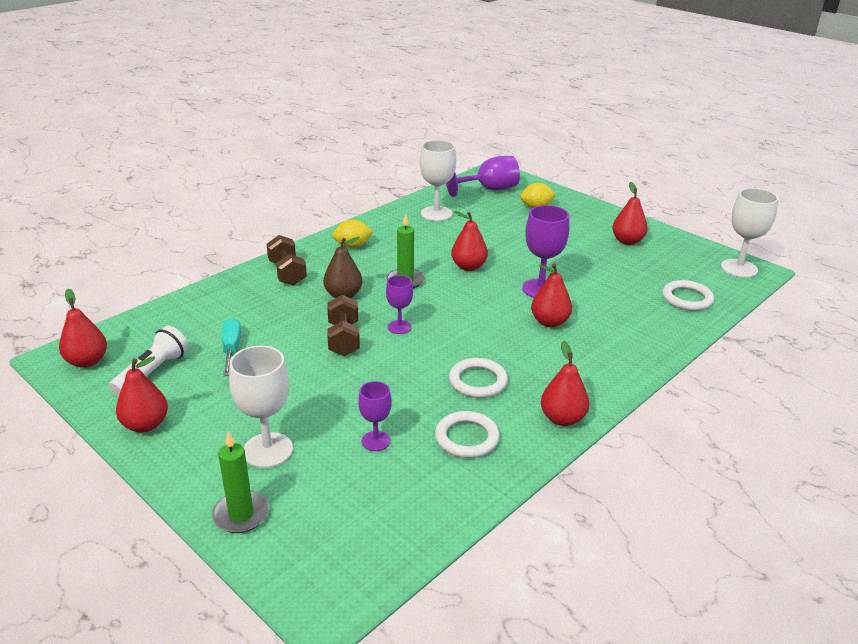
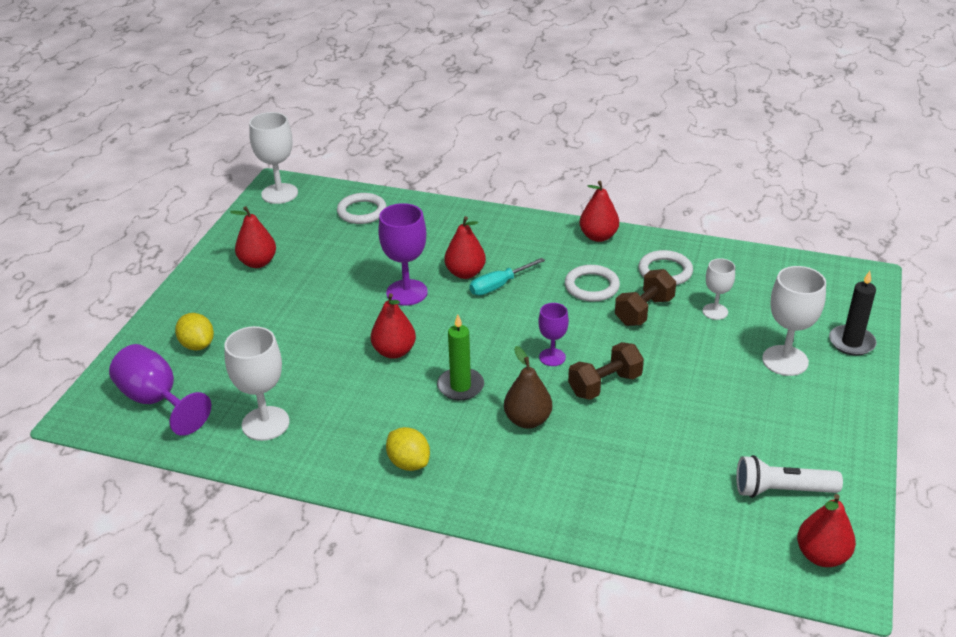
camera: 115 degrees left, 5 degrees up
(145, 425) = (841, 447): red pear -> none
(231, 348) = (693, 455): turquoise screwdriver -> turquoise screwdriver (498, 286)
(241, 514) = (851, 342): green candle -> black candle
(287, 273) = (518, 490): brown dumbbell -> brown dumbbell (644, 311)
(376, 441) = (715, 311): purple goblet -> white goblet

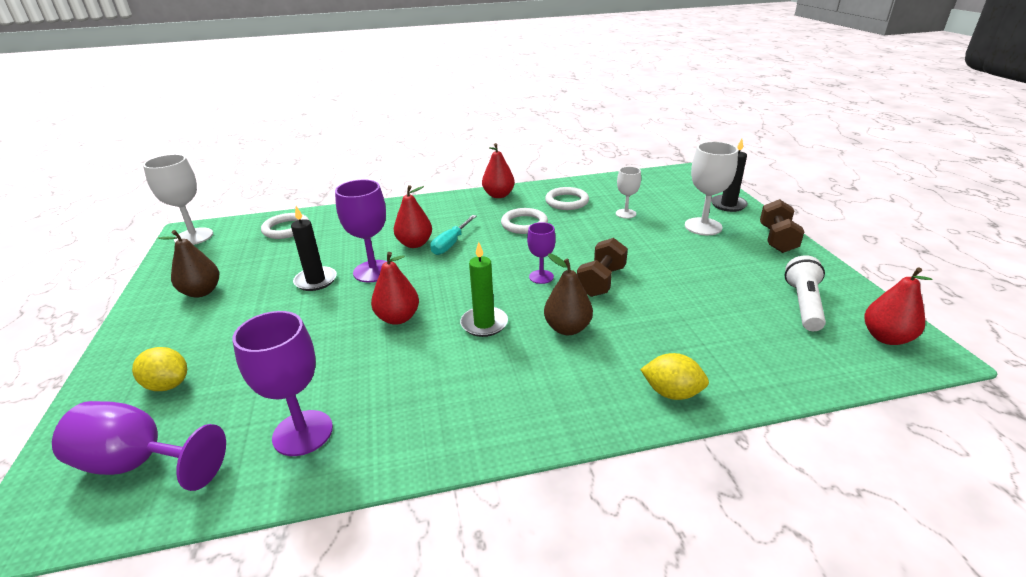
camera: 30 degrees left, 5 degrees down
(258, 262) = (201, 292): red pear -> brown pear
(265, 423) = (303, 433): white goblet -> purple goblet
(352, 285) = (316, 281): none -> black candle
(409, 463) = (493, 407): yellow lemon -> yellow lemon (672, 393)
(644, 311) = (578, 227): brown dumbbell -> brown dumbbell (777, 239)
(782, 490) = (803, 304): white flashlight -> white flashlight turned 135 degrees clockwise

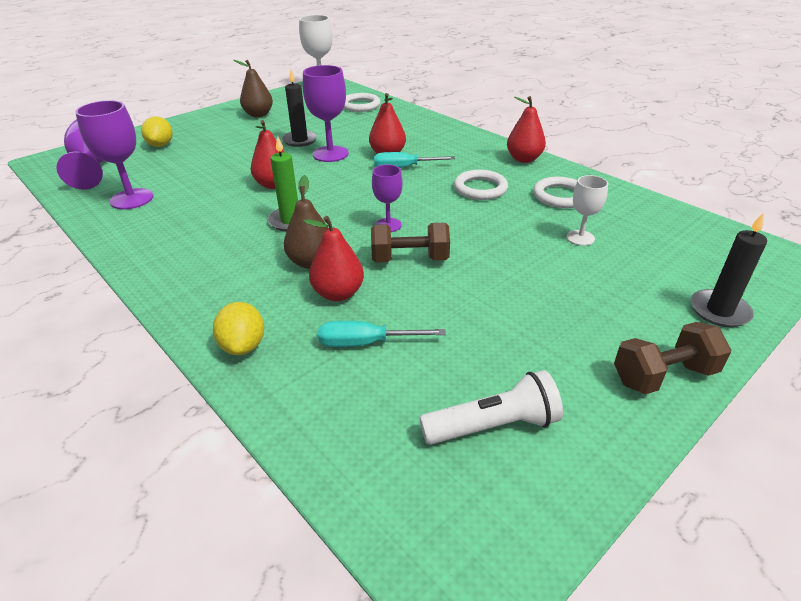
camera: 60 degrees right, 5 degrees up
(699, 329) = (365, 343): none -> turquoise screwdriver
(703, 226) = (619, 301): white goblet -> none
(886, 337) = (470, 529): red pear -> red pear (338, 293)

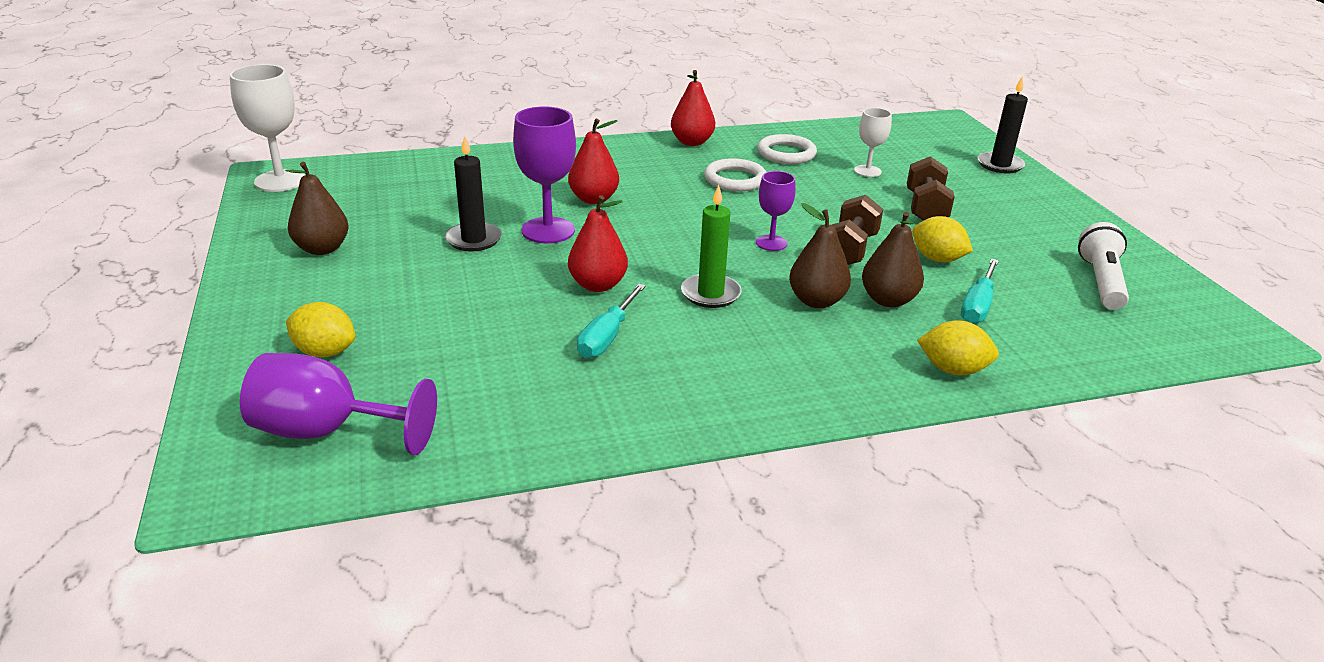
camera: 65 degrees left, 5 degrees down
(132, 199) = (518, 403): purple goblet -> none
(338, 293) = (888, 300): red pear -> brown pear
(360, 105) = (409, 175): white ring -> none
(403, 168) = (642, 201): turquoise screwdriver -> turquoise screwdriver (607, 337)
(438, 306) = (937, 259): none -> yellow lemon
(663, 375) = (1064, 208): brown dumbbell -> brown dumbbell (925, 208)

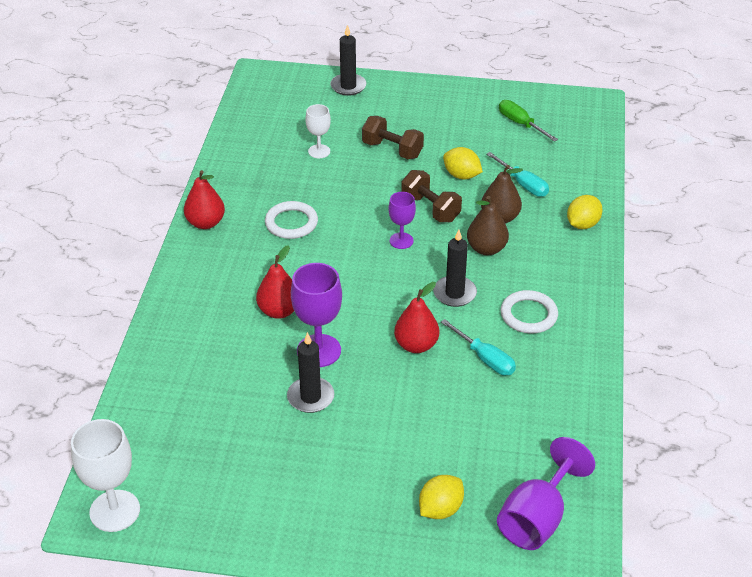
camera: 65 degrees left, 10 degrees up
(322, 249) = (276, 494): brown pear -> none
(710, 294) = (454, 293): green candle -> black candle
(786, 153) = (262, 179): white ring -> white ring (528, 315)
(937, 259) = (461, 175): yellow lemon -> yellow lemon turned 60 degrees clockwise
(1101, 282) = (520, 124): white flashlight -> green screwdriver

